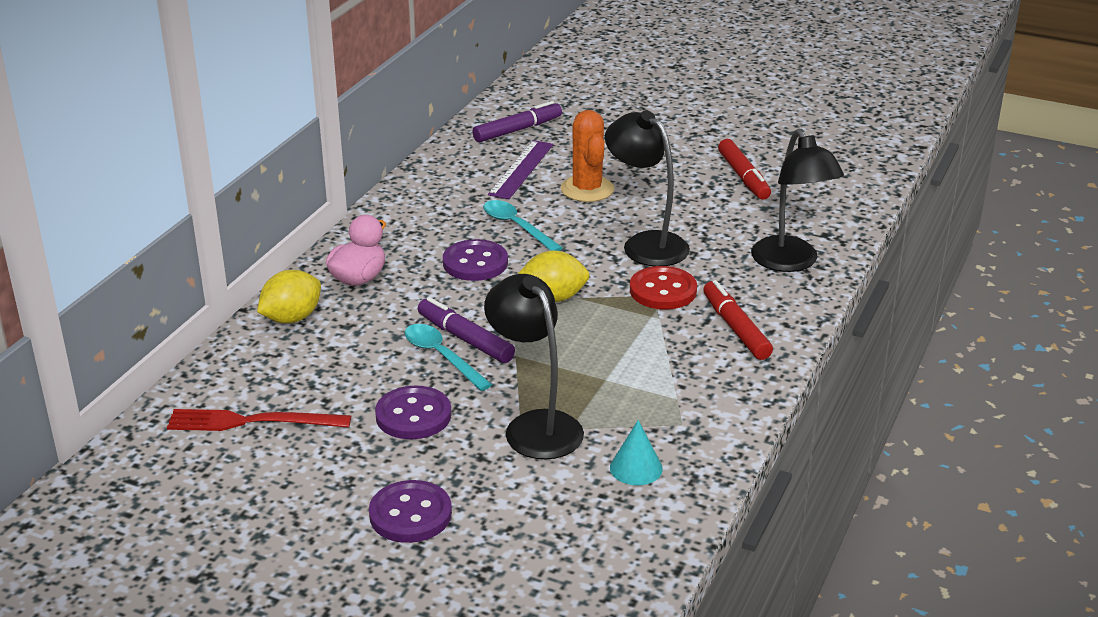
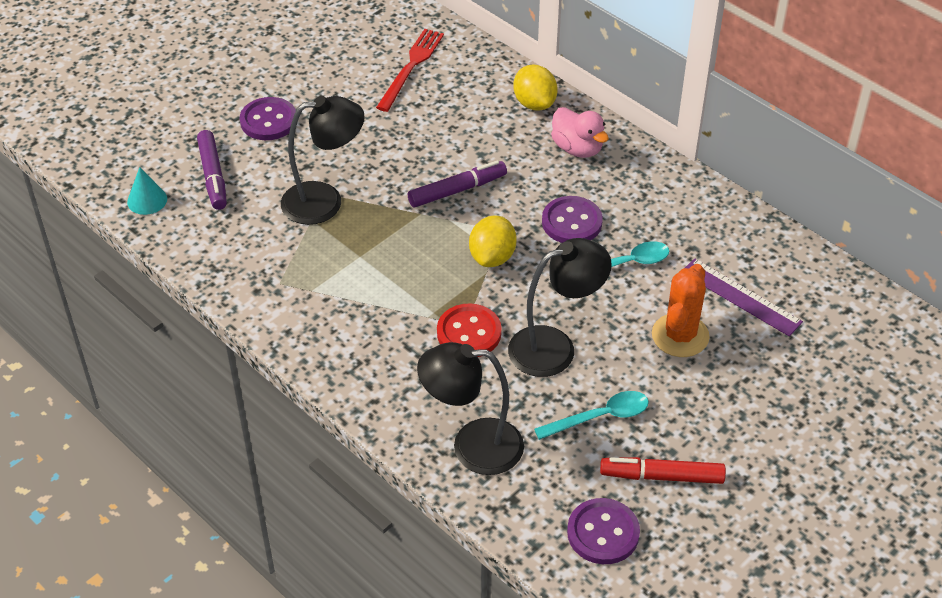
camera: 110 degrees right, 15 degrees up
(413, 415) = (374, 143): purple button -> purple button (603, 533)
(441, 357) = (440, 172): turquoise spoon -> turquoise spoon (600, 417)
(517, 130) = (833, 317): purple marker -> purple marker (213, 176)
(587, 189) = (680, 335): orange cactus -> orange cactus turned 75 degrees counterclockwise
(636, 468) = (245, 240): turquoise cone -> turquoise cone (147, 200)
(735, 328) = (386, 362): red marker -> none

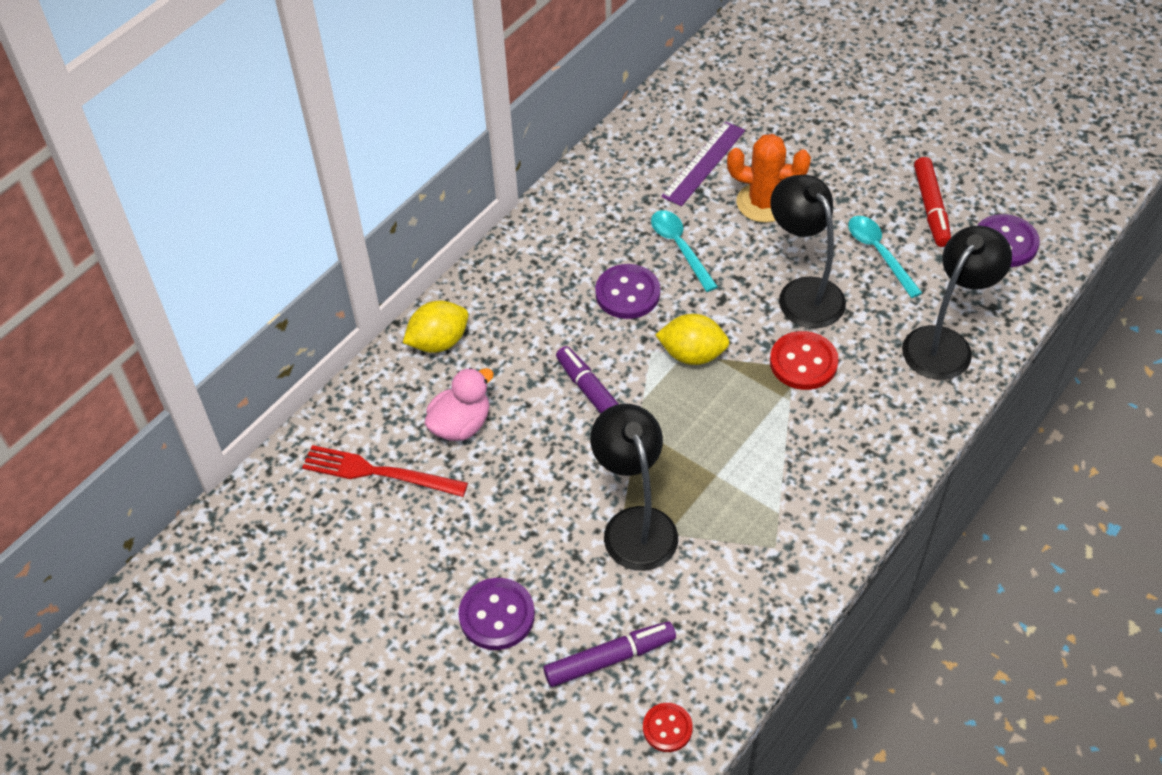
camera: 95 degrees left, 5 degrees up
(147, 200) = (667, 728): turquoise cone -> red button
(472, 446) = (944, 343): black lamp -> black lamp turned 135 degrees counterclockwise
(577, 148) = (511, 297): pink duck -> pink duck (461, 425)

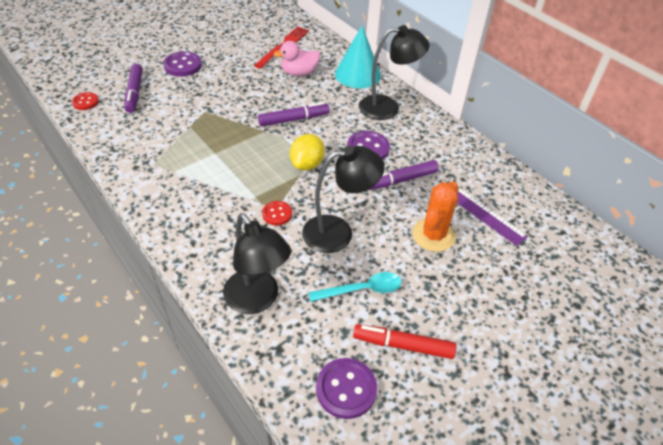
camera: 100 degrees right, 5 degrees down
(439, 342) = (357, 74): yellow lemon -> turquoise cone
(461, 425) = (299, 73): pink duck -> pink duck turned 105 degrees clockwise
(635, 524) = (202, 116): black lamp -> black lamp (387, 107)
(680, 248) = (400, 180): turquoise spoon -> purple marker
(803, 362) = (277, 214): red button -> red button, size x0.62

